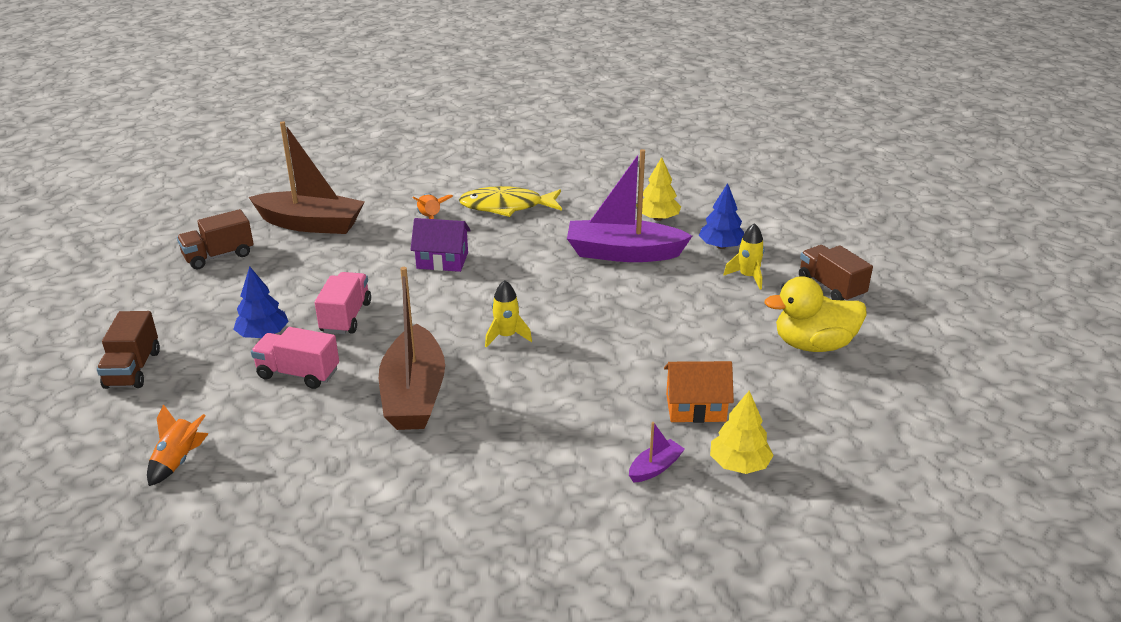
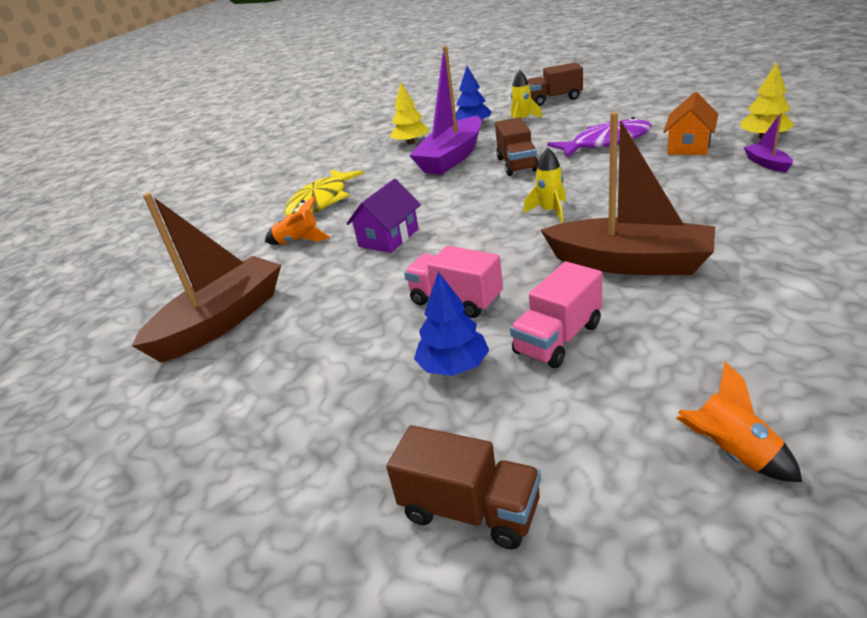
camera: 60 degrees left, 0 degrees up
(219, 256) = (217, 407): brown truck -> brown truck (517, 164)
(691, 347) = (606, 142): none -> purple fish
(813, 345) = (622, 108): yellow duck -> none

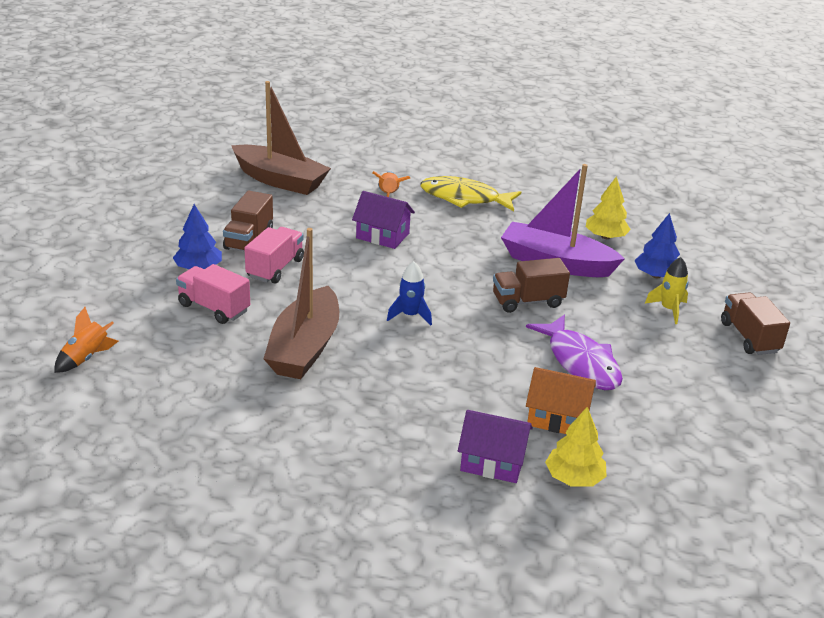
camera: 75 degrees right, 0 degrees up
(470, 510) = (81, 274): brown truck -> brown truck (249, 239)
(550, 211) = (410, 315): yellow rocket -> blue rocket
(767, 163) = (492, 462): purple boat -> purple house

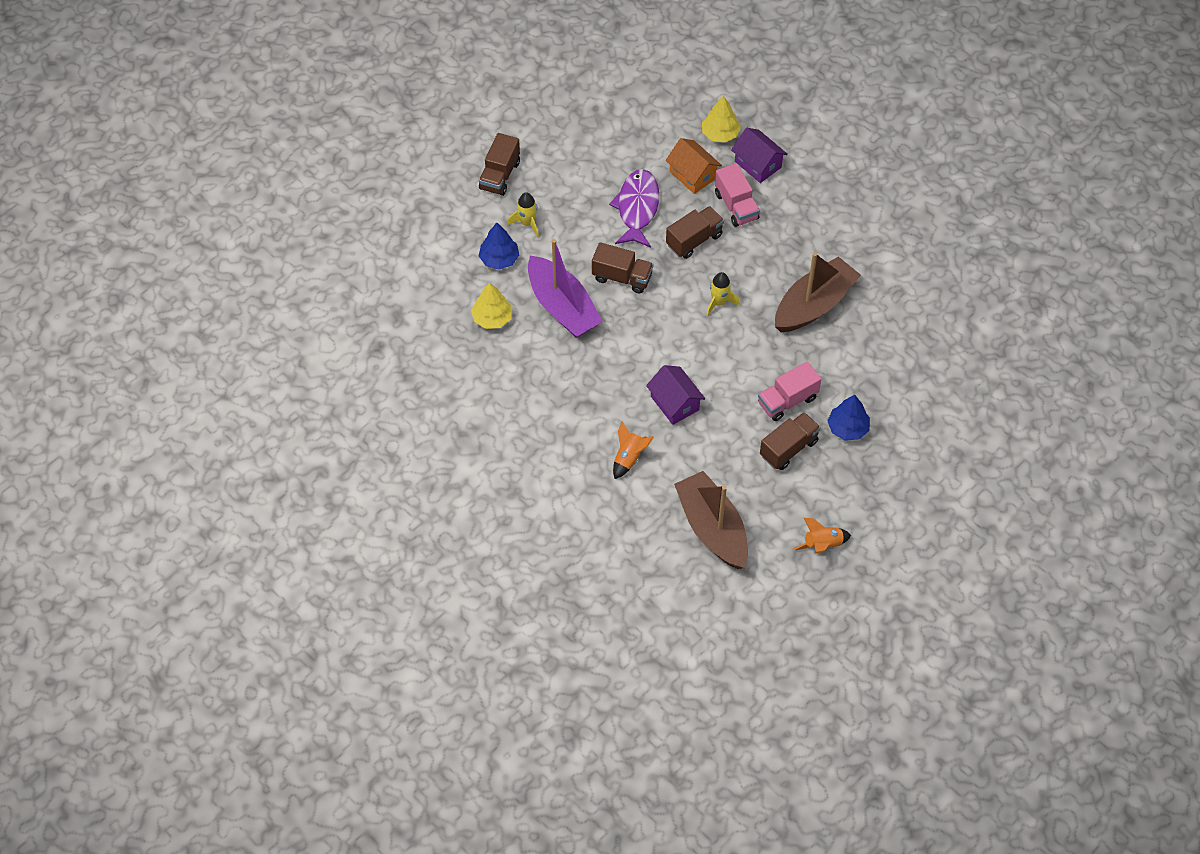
camera: 145 degrees left, 25 degrees up
(86, 358) = (968, 363): orange rocket -> orange rocket (822, 545)
(214, 308) = (857, 375): pink truck -> pink truck (736, 206)
(410, 315) = (719, 302): blue rocket -> yellow rocket
(464, 198) = (564, 423): yellow fish -> none
(489, 357) = (694, 240): none -> brown truck

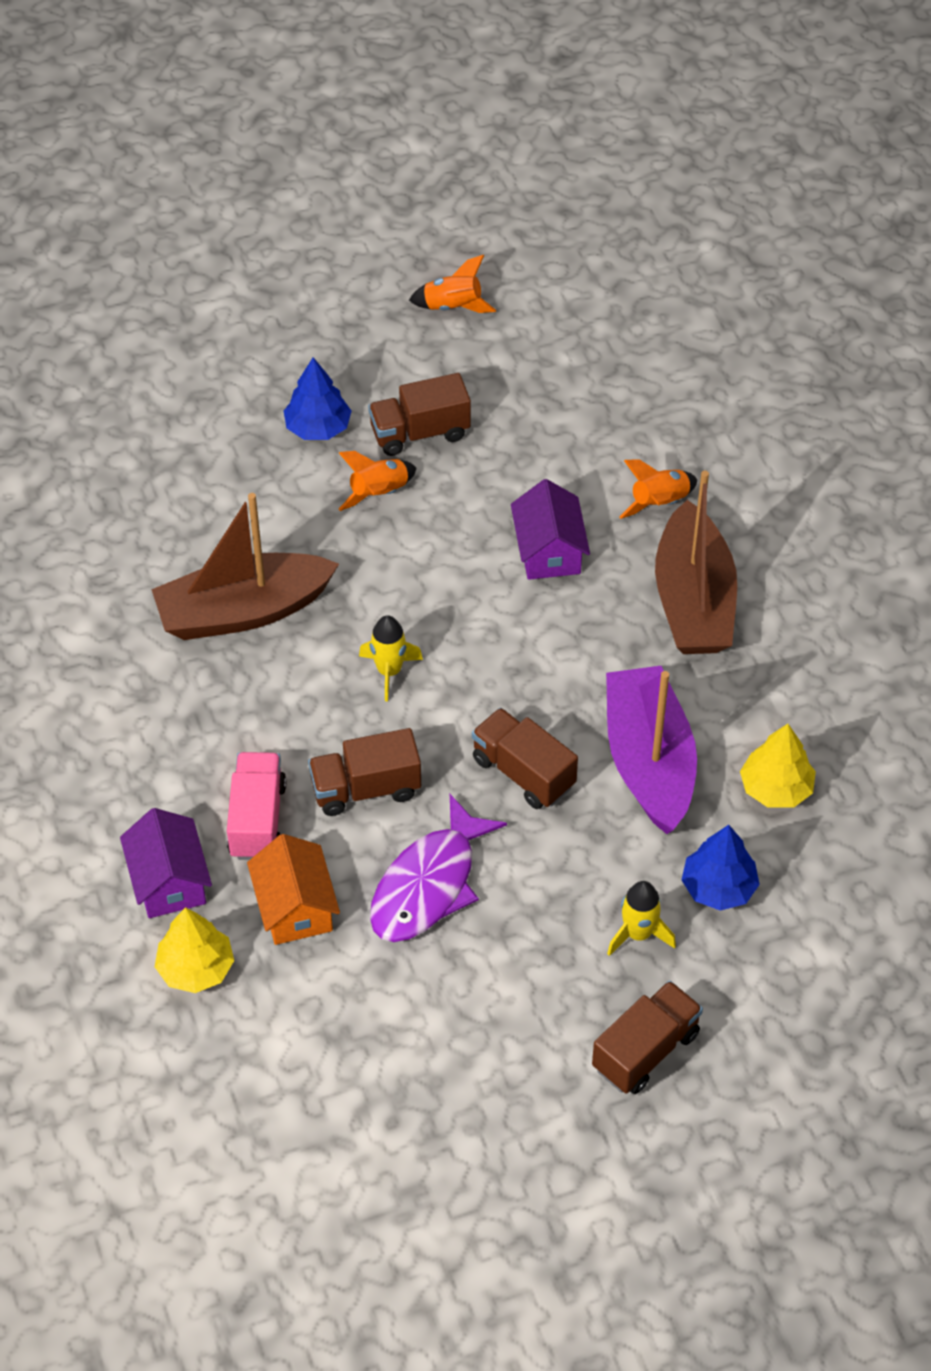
camera: 155 degrees left, 5 degrees down
(712, 528) = (590, 376): brown boat -> brown boat (693, 601)
(787, 401) = (379, 493): pink truck -> orange rocket

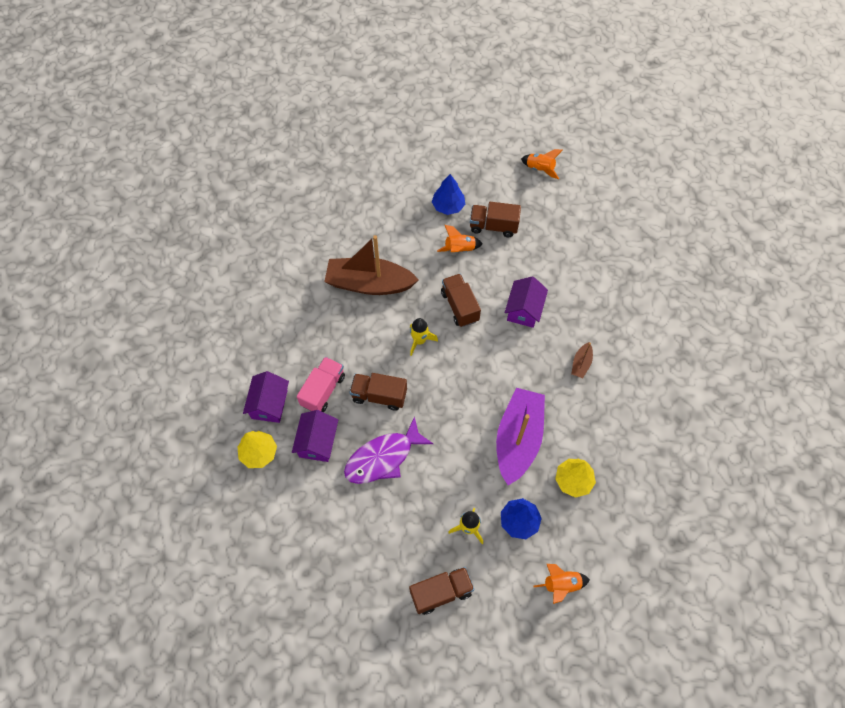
camera: 25 degrees right, 10 degrees up
(295, 907) = (317, 442): orange house -> purple house
(523, 772) = (455, 419): brown truck -> brown truck (459, 306)
(659, 503) = (589, 306): orange rocket -> orange rocket (561, 585)
(693, 601) = (581, 364): brown boat -> brown boat, size x0.42

